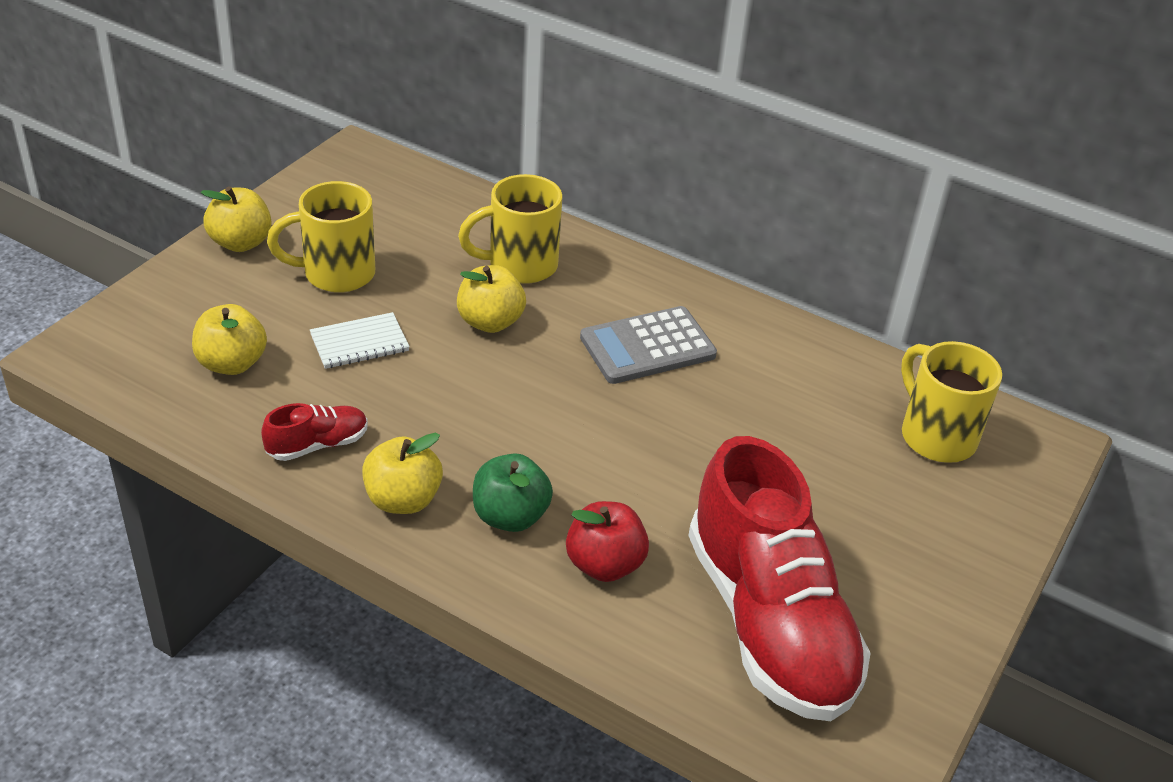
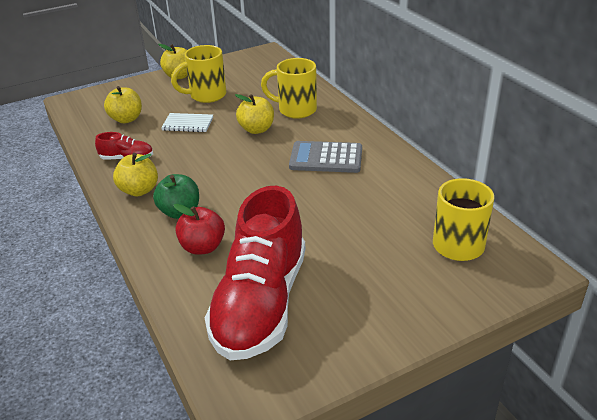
camera: 35 degrees right, 5 degrees down
(336, 274) = (206, 95): yellow mug -> yellow mug turned 45 degrees counterclockwise

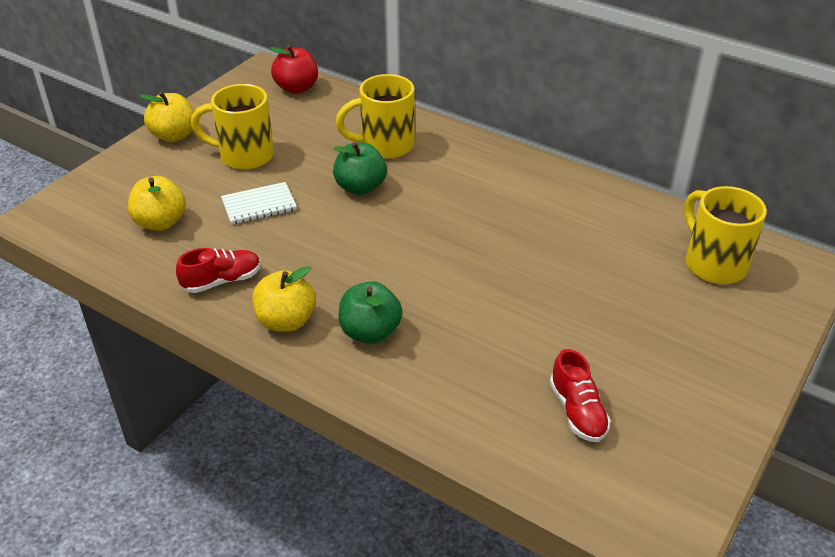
camera: 30 degrees left, 5 degrees up
(202, 247) = (444, 368): red apple -> red apple (296, 88)
(206, 95) = (244, 156): yellow mug -> yellow mug turned 60 degrees clockwise
(256, 129) = (360, 187): yellow apple -> green apple
(261, 303) = (577, 411): red shoe -> red shoe, size x0.41
(326, 158) = (482, 202): grey calculator -> none

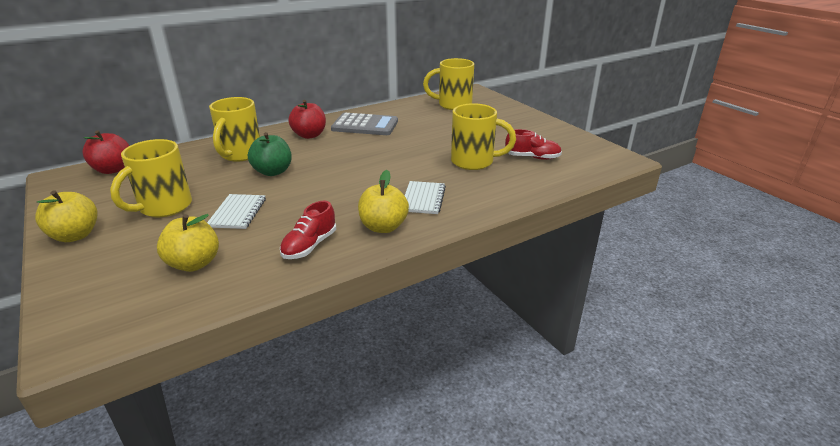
camera: 65 degrees left, 10 degrees down
(222, 281) = (310, 246): red shoe -> red shoe turned 150 degrees counterclockwise
(370, 332) = (423, 199): green apple -> white notebook
(477, 171) = (309, 135): none -> red apple
(512, 349) = (474, 162): none -> yellow mug
(548, 204) = (365, 125): none -> grey calculator

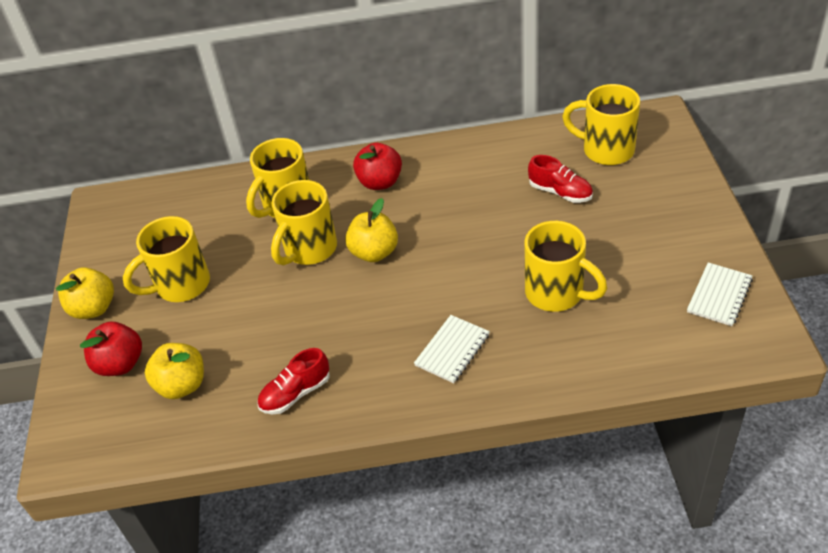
camera: 30 degrees right, 15 degrees up
(113, 169) = (151, 202): red apple -> red apple (120, 364)
(237, 213) = (247, 316): white notebook -> white notebook (719, 295)
(273, 172) = (309, 250): green apple -> yellow mug
(365, 125) = (458, 175): grey calculator -> none
(383, 227) = (383, 386): yellow apple -> yellow apple (374, 252)
(532, 157) = (641, 304): red shoe -> red shoe (560, 192)

